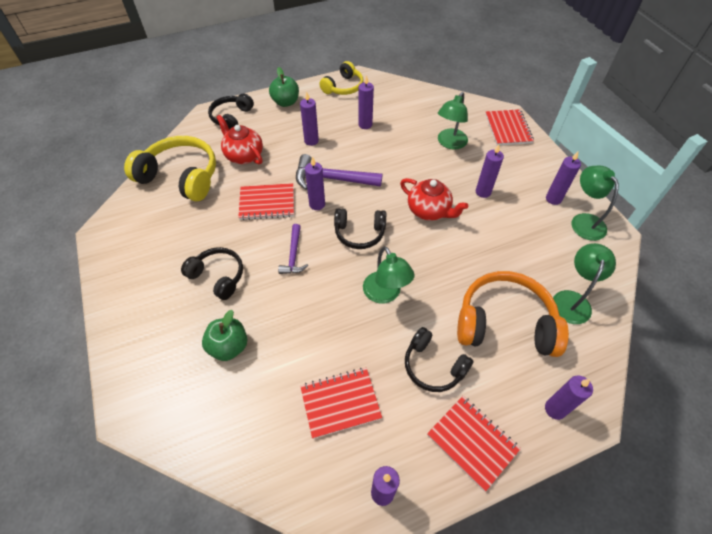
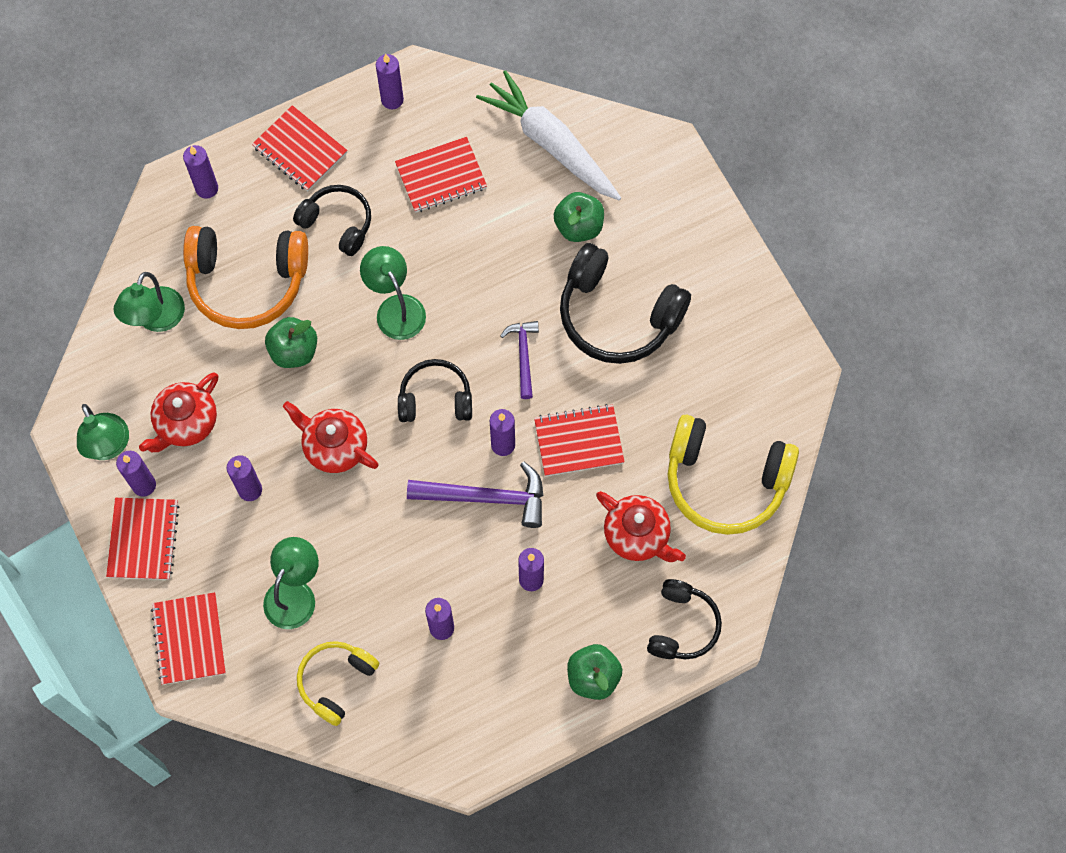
camera: 175 degrees right, 15 degrees up
(218, 276) = (617, 315): black headphones -> black headphones, size x1.66
(234, 428) = (550, 143): none -> white carrot
(343, 87) = (490, 732): yellow headphones -> yellow headphones (336, 681)
(462, 270) = (294, 351): none -> green apple
(533, 231) = (186, 423): none -> red teapot
(546, 172) = (143, 539): none -> red notebook

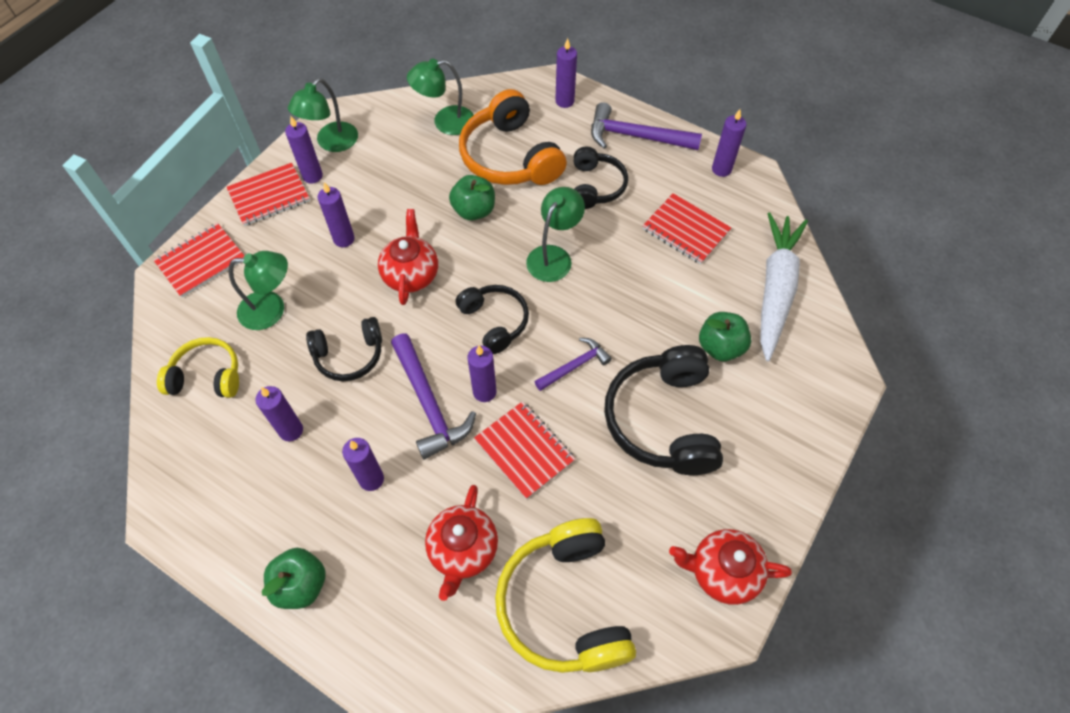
camera: 60 degrees right, 10 degrees down
(186, 423) = (375, 176): red teapot -> red teapot (722, 572)
(300, 150) = (636, 136): red notebook -> purple hammer
(682, 625) = (392, 643): black headphones -> black headphones (349, 355)

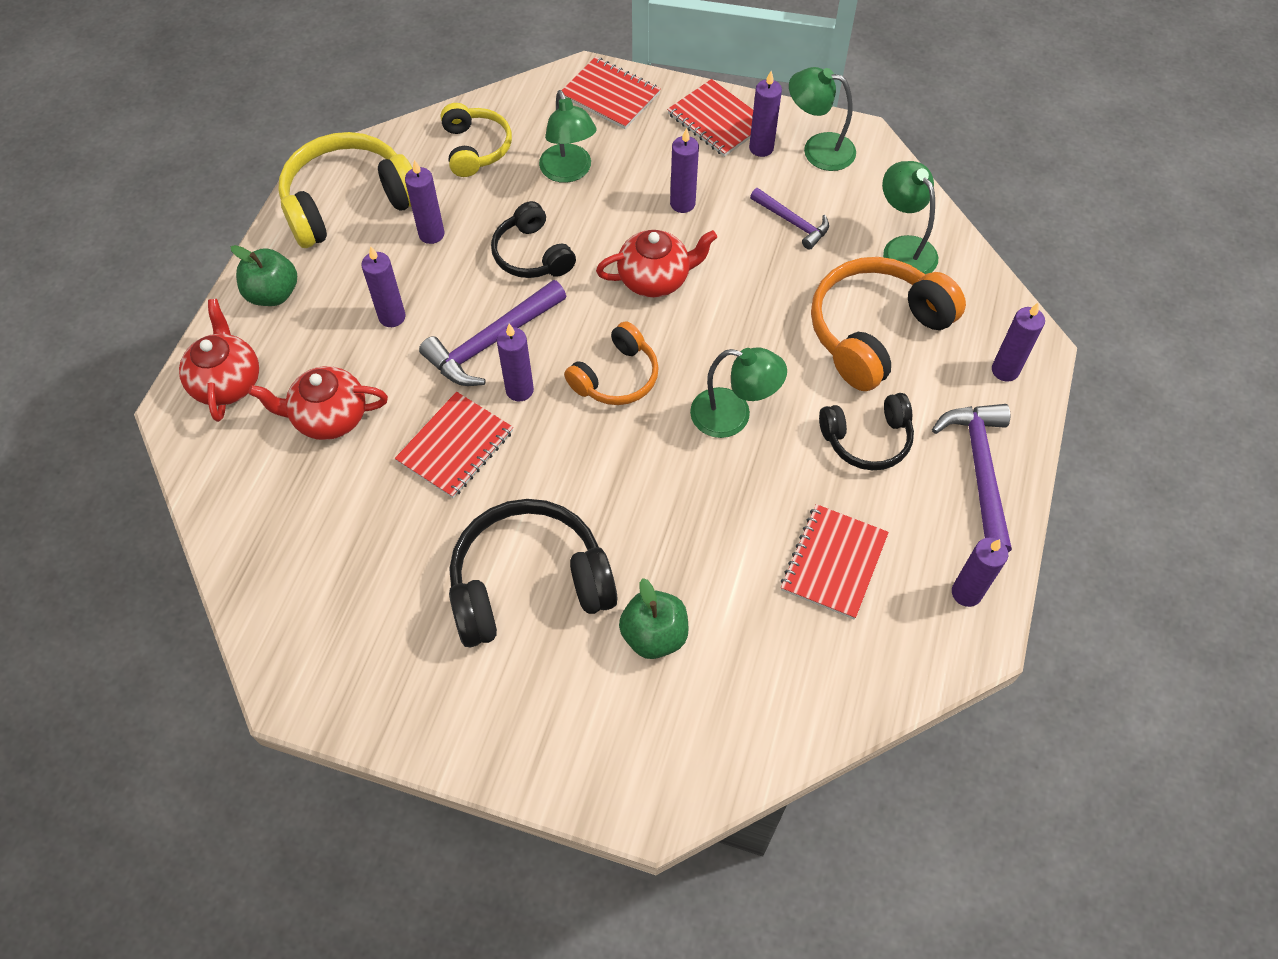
camera: 75 degrees right, 0 degrees up
(474, 210) = (772, 315): green apple -> none
(494, 321) = (616, 377): black headphones -> orange headphones
(564, 604) = (285, 525): yellow headphones -> yellow headphones (349, 203)
(575, 365) = (579, 473): purple hammer -> purple hammer (792, 222)
(722, 572) = (345, 680): red teapot -> red teapot (227, 382)
(775, 289) = (772, 694): white carrot -> none

